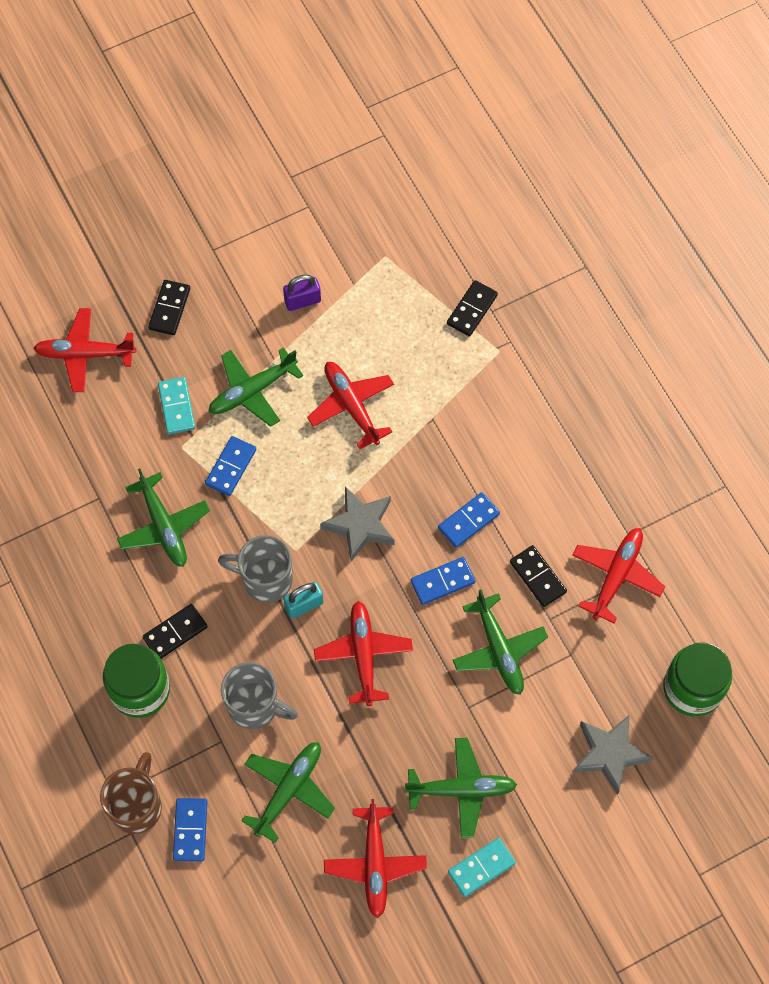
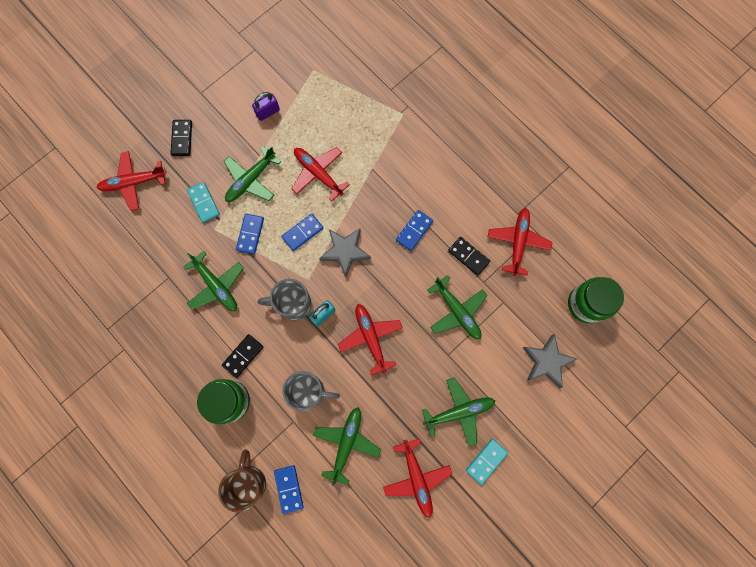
camera: 15 degrees left, 10 degrees up
(442, 582) = (408, 275): blue domino -> blue domino (302, 233)
(471, 309) = (378, 91): black domino -> none

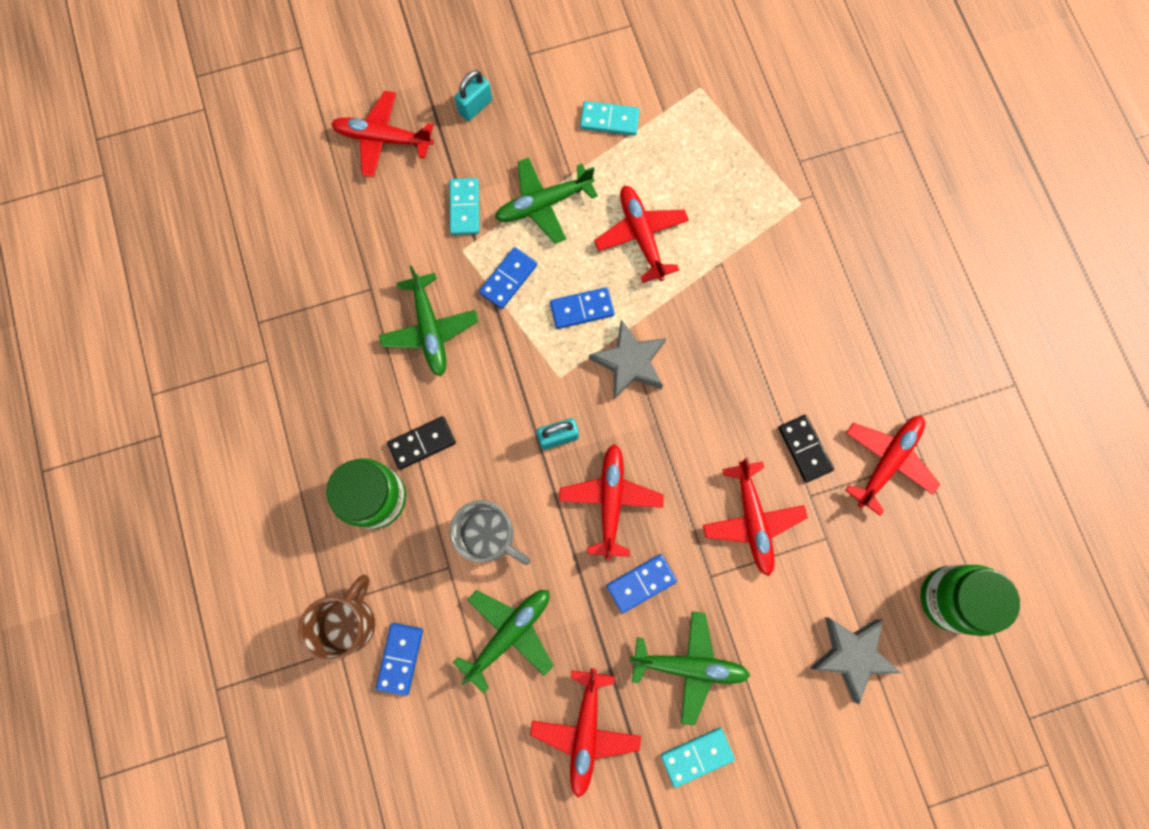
camera: 25 degrees right, 0 degrees up
(182, 138) = (475, 107): black domino -> turquoise padlock
(268, 112) = (609, 120): purple padlock -> turquoise domino
(293, 304) = (523, 403): grey mug -> none
(414, 231) = (742, 377): blue domino -> blue domino (641, 583)
(457, 311) = (752, 520): green plane -> red plane

